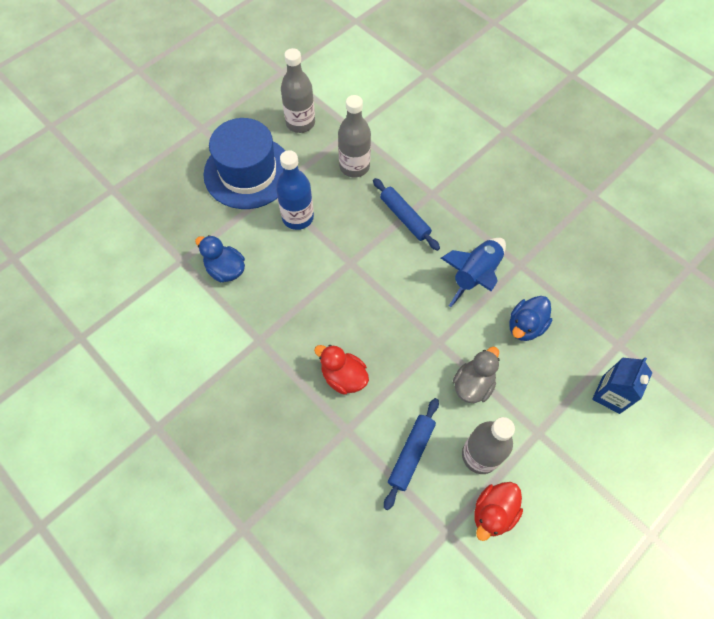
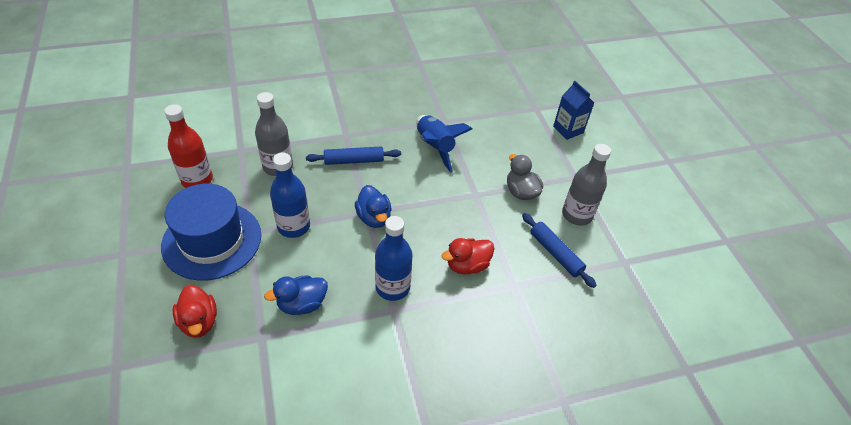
camera: 65 degrees left, 15 degrees down
(281, 327) = (392, 287): none -> blue bottle
(300, 123) = (197, 180): grey bottle -> red bottle
(493, 512) = (622, 229): red duck -> red duck (199, 322)
(525, 326) = (493, 143): blue duck -> blue duck (374, 218)

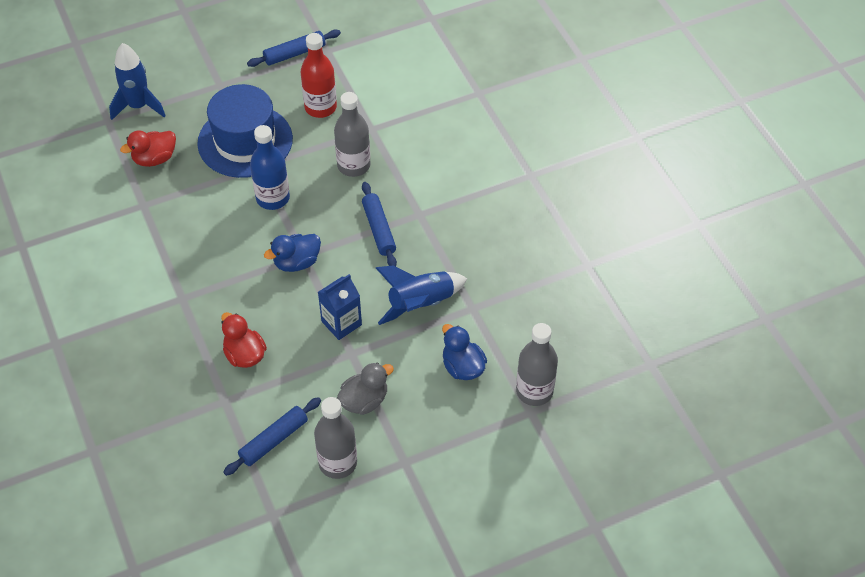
camera: 85 degrees right, 5 degrees up
(111, 333) = (138, 106): none -> blue rocket
(115, 190) = (294, 53): none -> blue rolling pin
(302, 304) = (180, 226): blue duck -> blue duck (462, 367)
(392, 287) = (208, 293): blue bottle -> none
(519, 103) = (534, 391): none -> grey bottle
(568, 129) = (495, 453): blue carton -> blue carton (341, 323)

